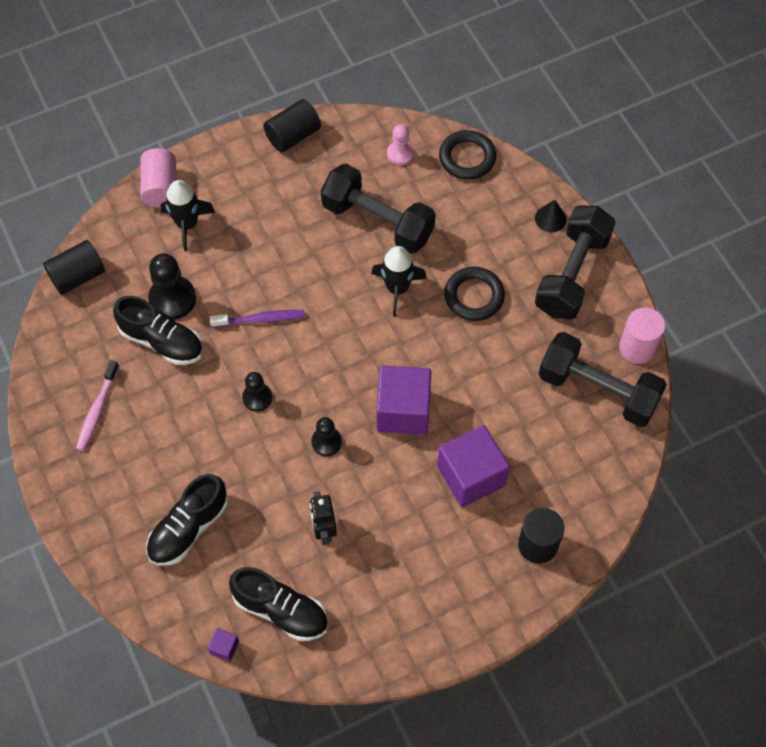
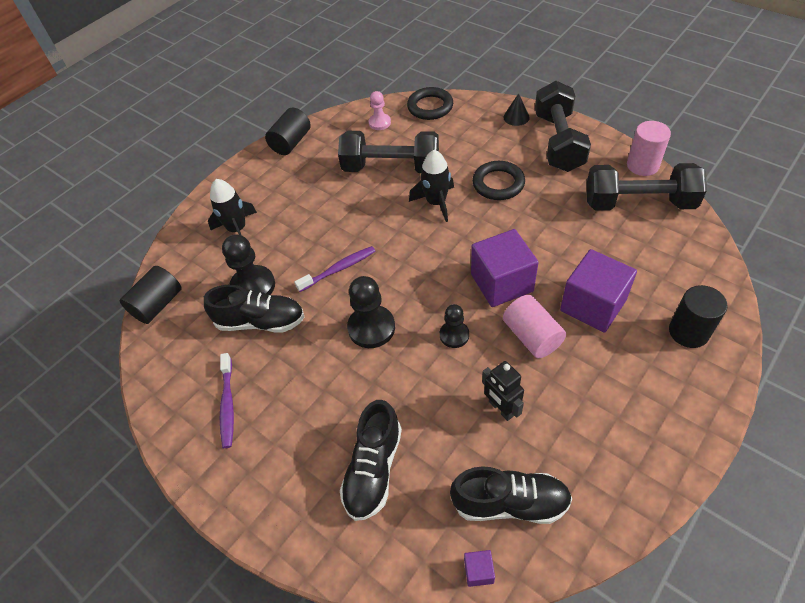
camera: 20 degrees left, 10 degrees down
(97, 410) = (227, 404): pink toothbrush -> purple toothbrush
(161, 188) = (201, 214): pink cylinder -> pink cylinder (532, 336)
(257, 397) = (371, 328): black pawn -> black pawn, size x1.63

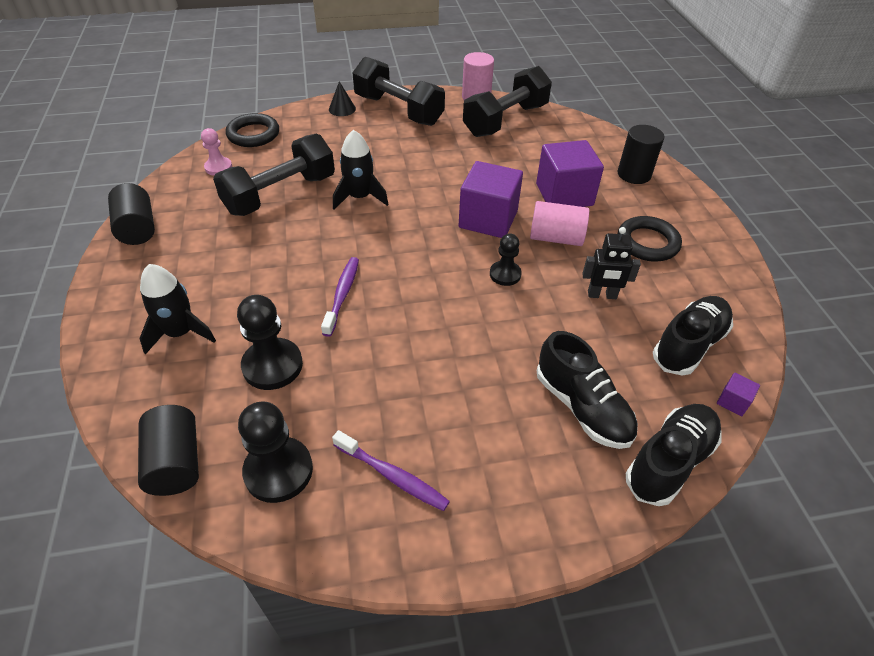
camera: 55 degrees left, 5 degrees down
(260, 321) = (325, 387): black shoe -> black shoe (669, 461)
(371, 328) = (435, 316): black pawn -> black pawn (278, 471)
(498, 184) = (392, 158): black ring -> black ring (647, 243)

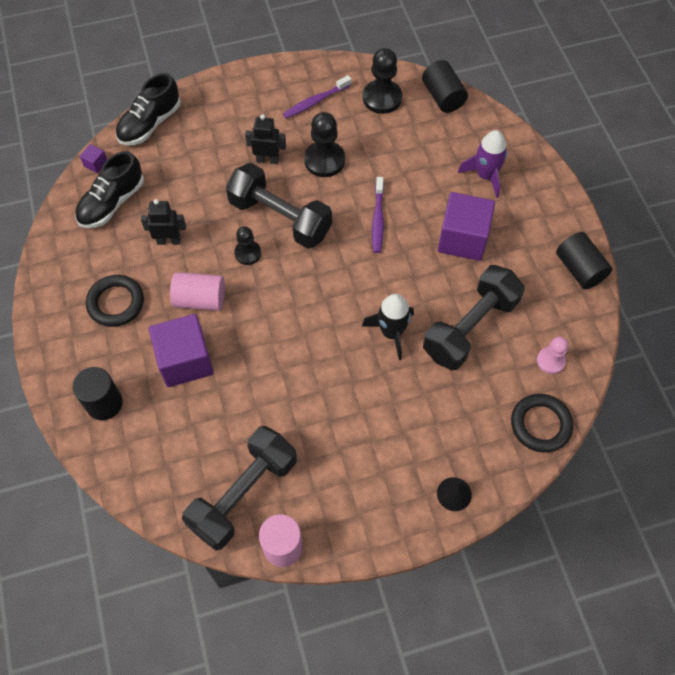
camera: 175 degrees right, 15 degrees up
(180, 333) = (485, 175): black rocket -> purple rocket
(272, 365) = (410, 158): black pawn -> black pawn (324, 160)
(392, 476) = (315, 101): purple toothbrush -> purple toothbrush turned 60 degrees counterclockwise
(398, 110) = (381, 500): black dumbbell -> black dumbbell (280, 218)
(478, 383) = (267, 160): none -> black robot
(488, 219) = (263, 317): purple cube -> purple cube (463, 239)
(582, 407) = (198, 151): black shoe -> none

